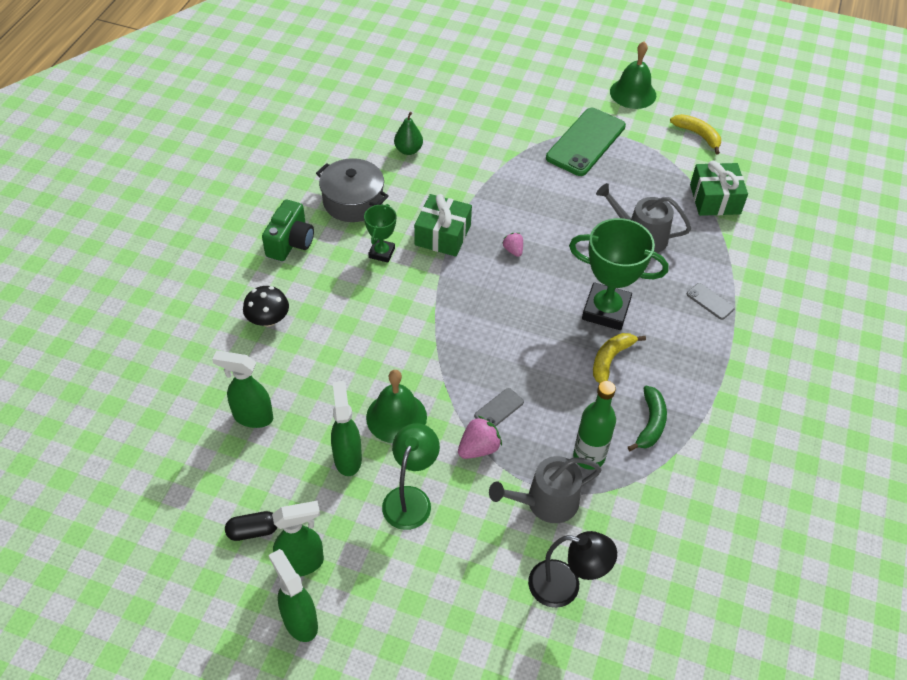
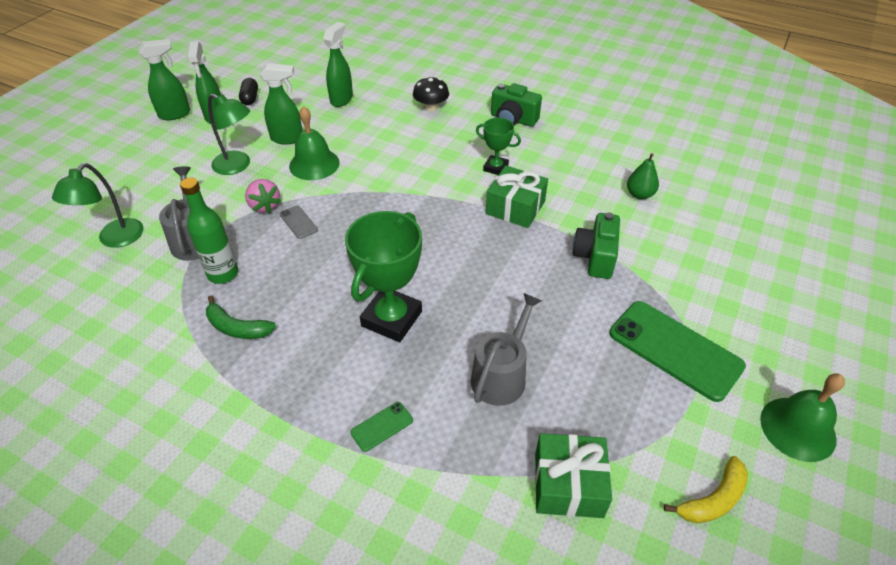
camera: 100 degrees right, 5 degrees down
(353, 201) = (563, 155): grey pot -> none
(498, 181) = (595, 257): none -> green camera
(513, 250) = (489, 256): pink strawberry -> none
(565, 586) = (115, 239): black lamp -> green lamp
(610, 359) = (326, 310): yellow banana -> none
(710, 301) = (382, 426): grey phone -> green phone

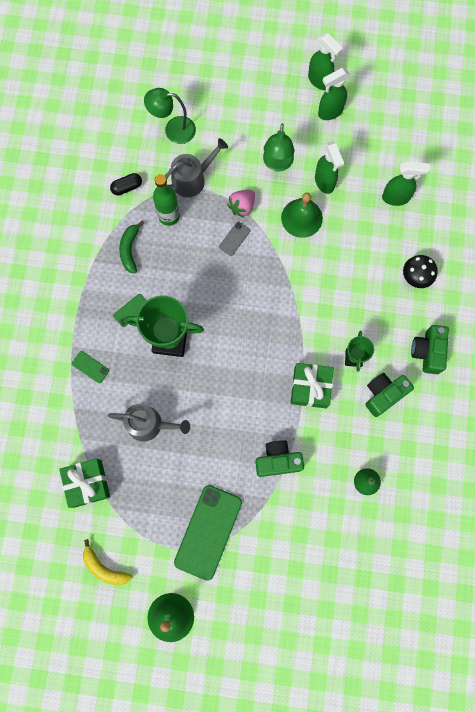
camera: 70 degrees right, 30 degrees up
(250, 98) = (365, 124): black capsule -> black capsule (127, 187)
(325, 350) = (131, 310): none -> green phone
(546, 158) = (383, 394): none -> green camera

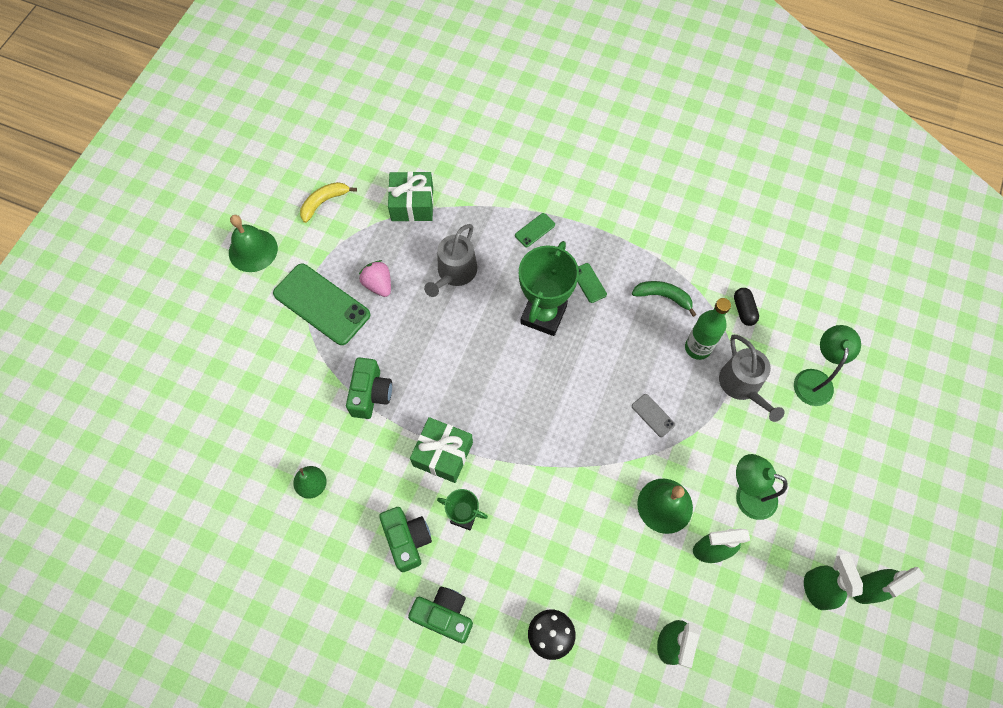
camera: 105 degrees right, 10 degrees down
(242, 207) = (694, 435): pink strawberry -> pink strawberry (378, 284)

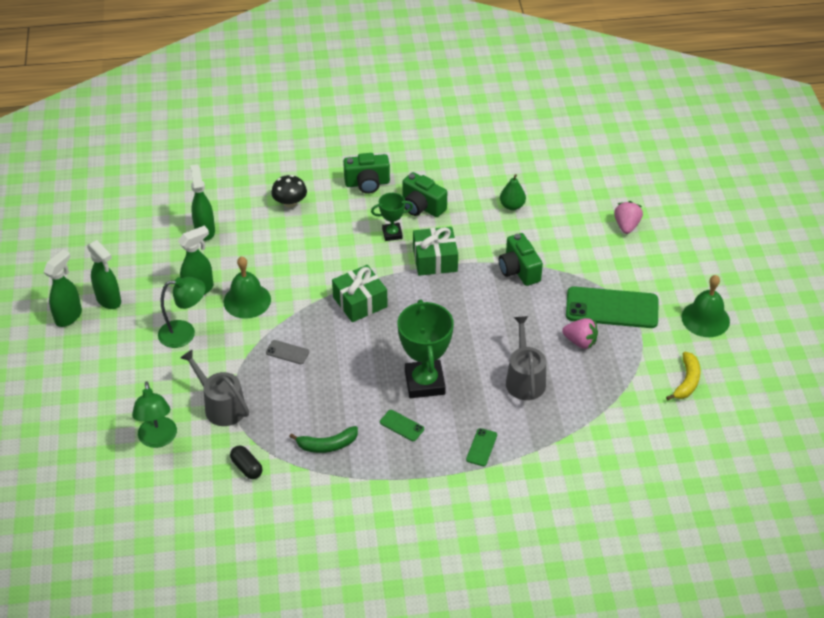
camera: 150 degrees right, 20 degrees down
(224, 391) = (626, 226): none -> pink strawberry
(412, 204) = (610, 417): green gift -> green gift (360, 302)
(697, 348) = (274, 417): green bottle -> none

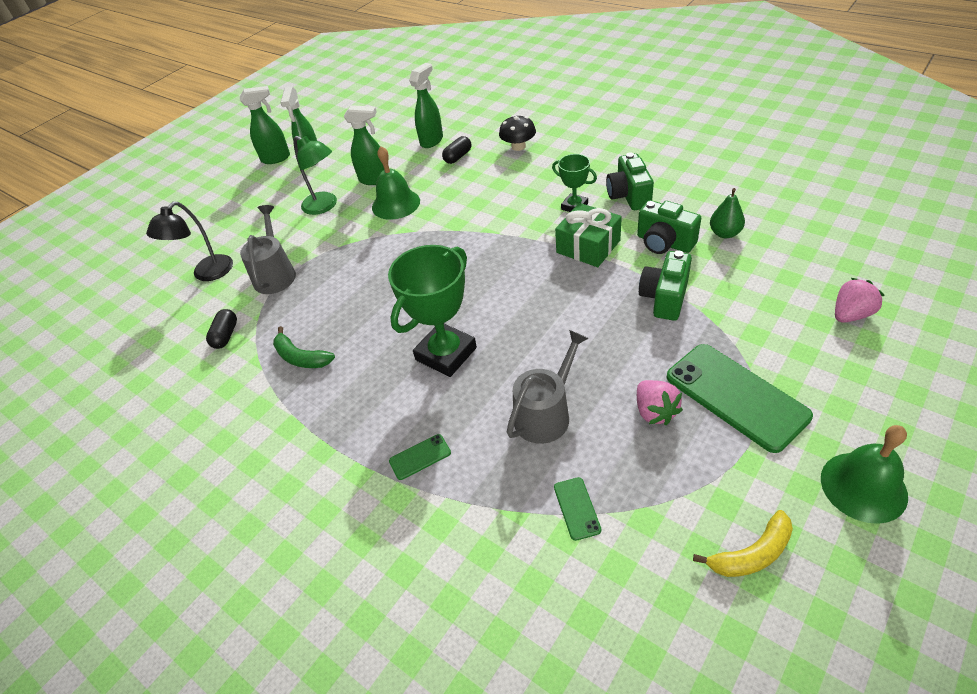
camera: 50 degrees right, 0 degrees up
(158, 439) = (207, 274): green lamp -> black lamp
(248, 235) = (458, 157): none -> black capsule
(287, 352) = (372, 259): grey phone -> none
(360, 302) = (478, 249): green gift -> none
(367, 183) = (600, 157): green camera -> green camera (664, 243)
(401, 425) = (378, 382): green phone -> green phone (577, 508)

